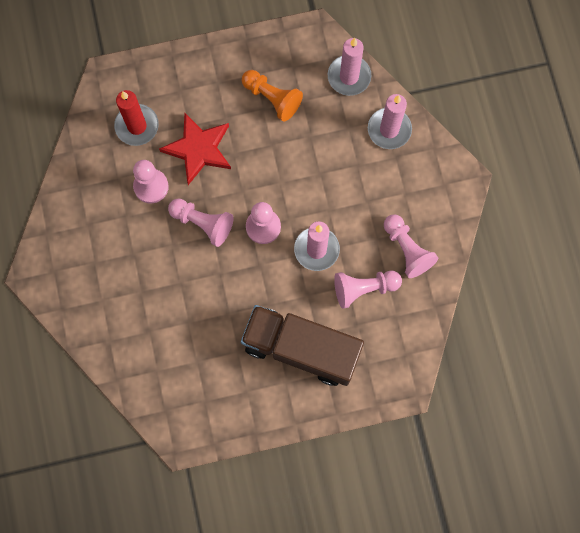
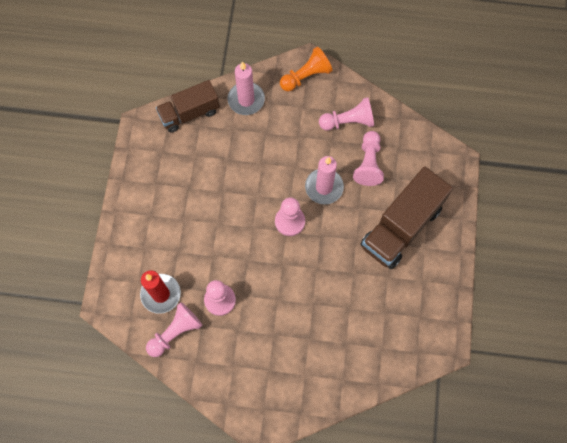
camera: 70 degrees left, 5 degrees down
(198, 149) = (202, 250): red star -> none
(203, 223) = (268, 268): pink pawn -> pink pawn (175, 332)
(272, 98) = (183, 177): orange pawn -> orange pawn (306, 76)
(349, 76) = (189, 113): pink candle -> brown truck

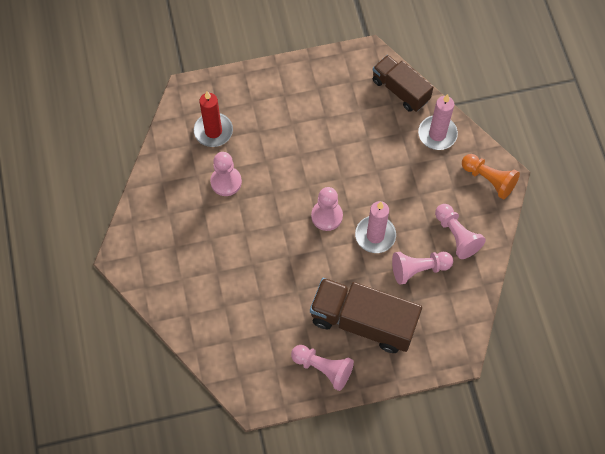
camera: 70 degrees right, 5 degrees down
(175, 332) = (183, 156): pink pawn -> pink pawn (323, 368)

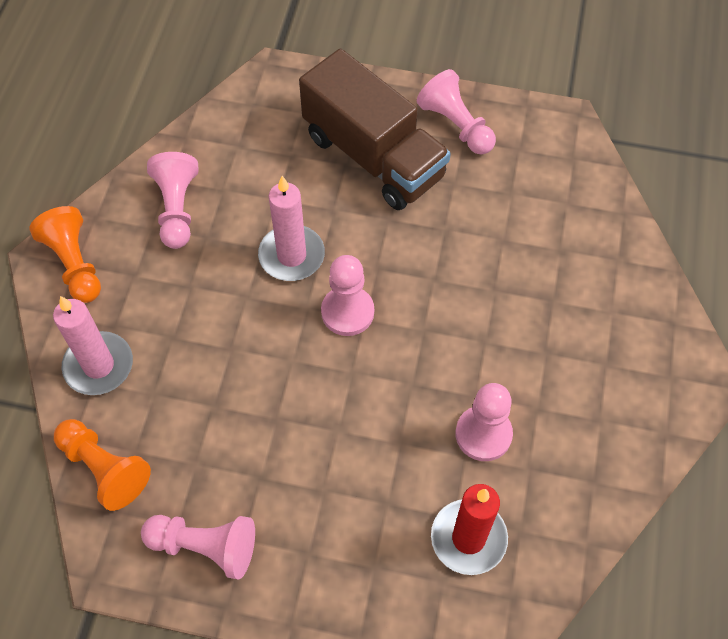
camera: 155 degrees left, 5 degrees down
(400, 90) = (104, 469): brown truck -> orange pawn
(418, 269) = (258, 188): pink pawn -> pink pawn (205, 547)

